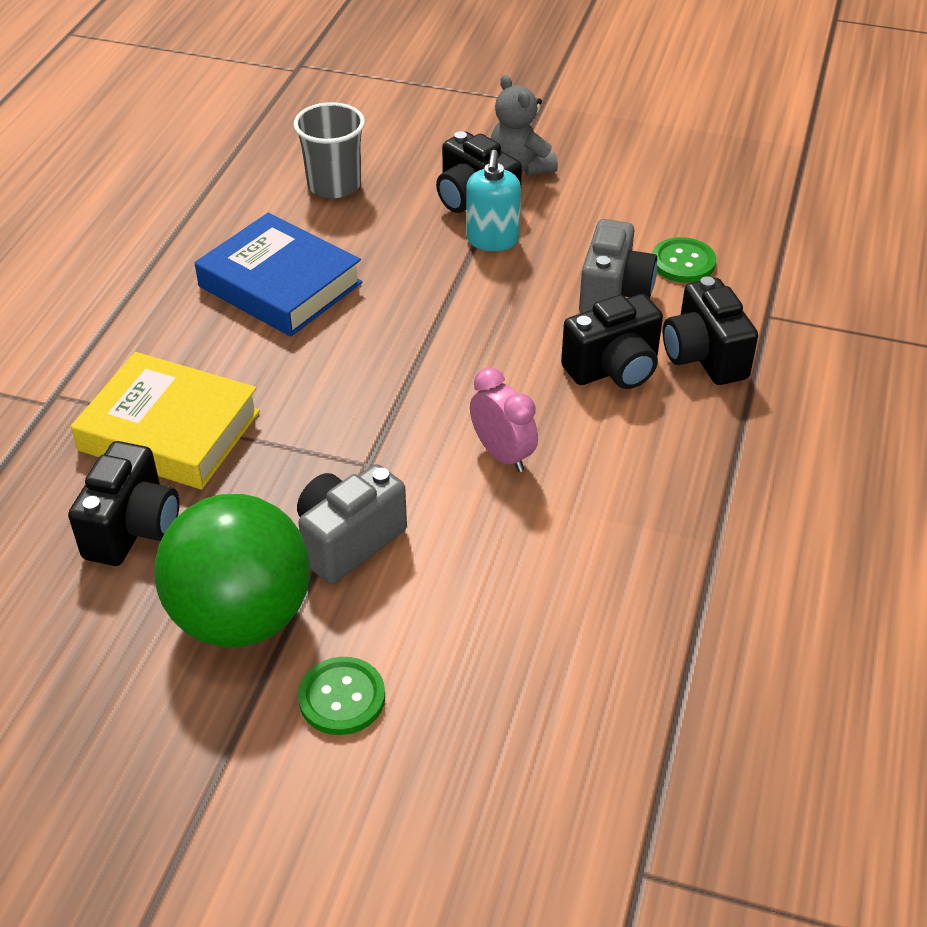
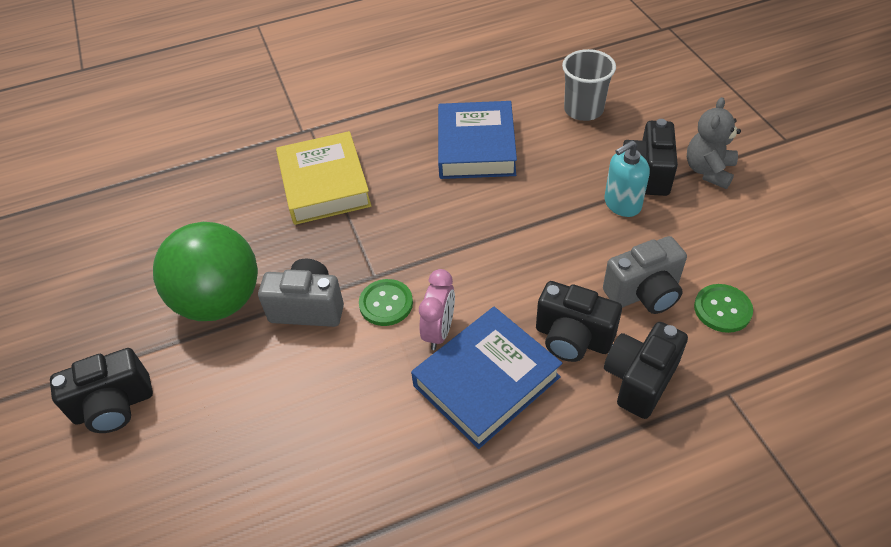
camera: 55 degrees right, 5 degrees up
(133, 529) = (246, 219): black camera -> black camera (114, 406)
(342, 698) = (194, 381): green button -> green button (386, 303)
(600, 455) = (486, 381): none -> blue book

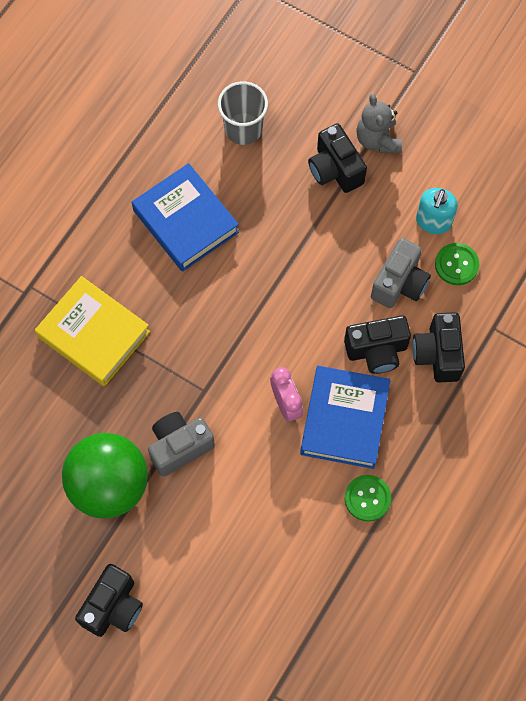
camera: 40 degrees left, 20 degrees up
(386, 303) = (232, 407): green button -> green button (367, 498)
(622, 204) = (335, 212): turquoise soap dispenser -> turquoise soap dispenser (433, 221)

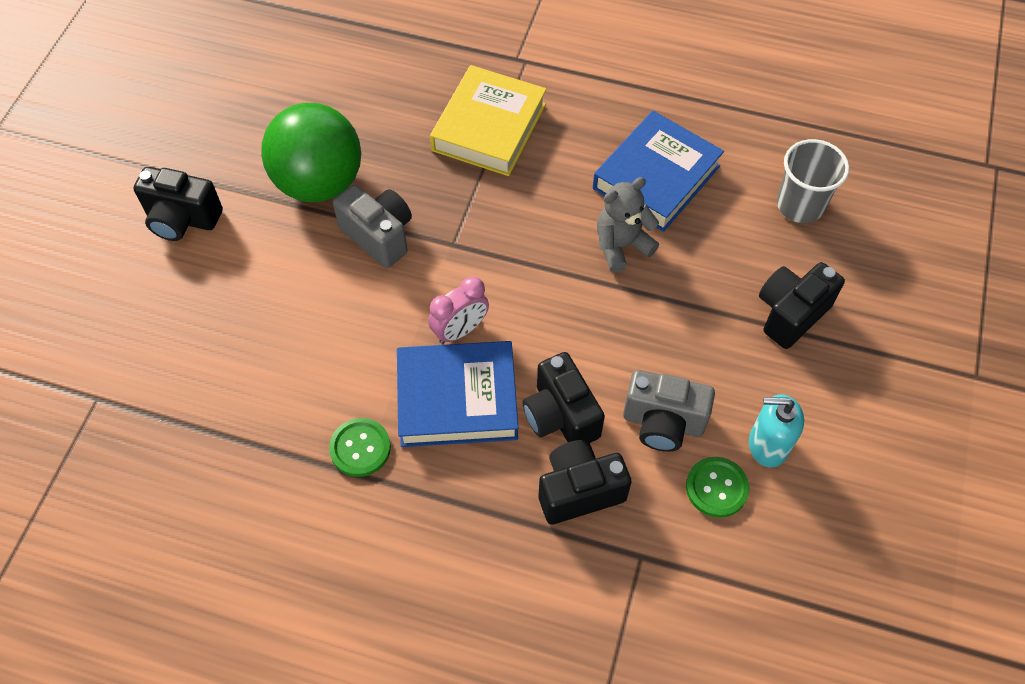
camera: 75 degrees right, 10 degrees down
(377, 140) = (855, 352): grey teddy bear -> grey teddy bear (621, 246)

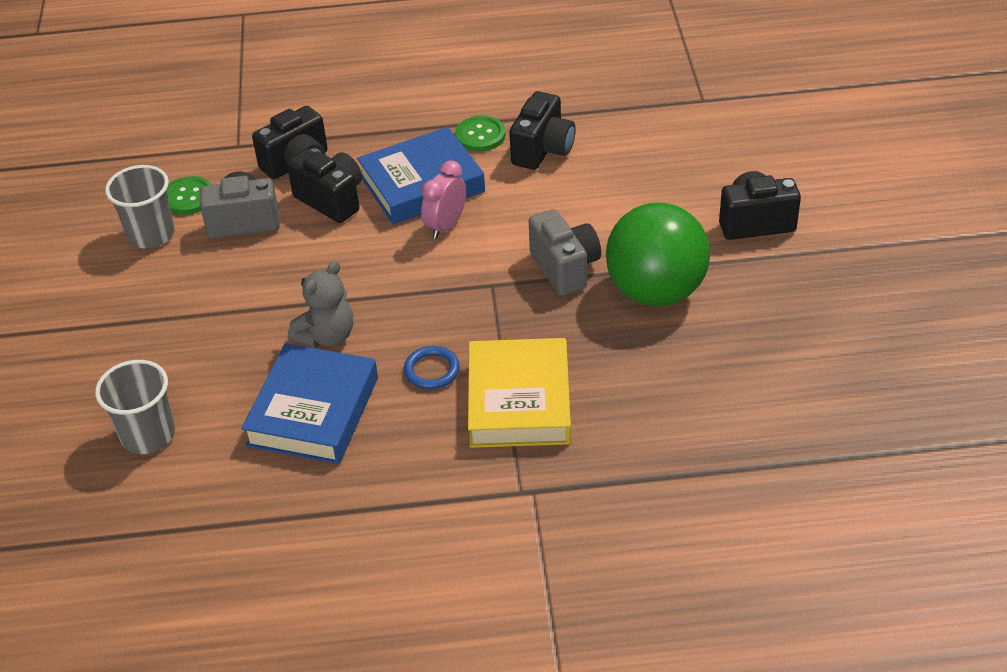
camera: 160 degrees right, 15 degrees down
(379, 236) = (565, 268): grey camera -> grey camera turned 135 degrees counterclockwise
(545, 178) = (432, 370): none -> blue ring
(767, 445) = (151, 234): turquoise soap dispenser -> grey cup
(790, 313) = (144, 333): black camera -> black camera (543, 150)

